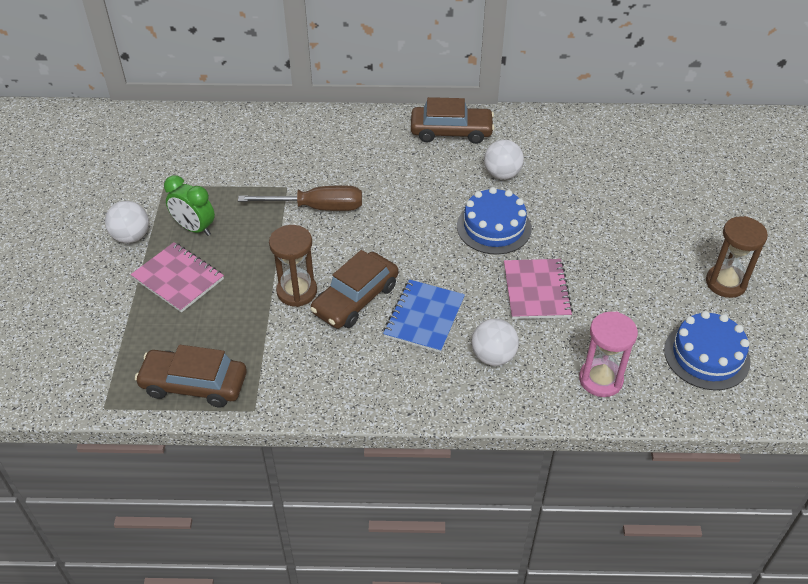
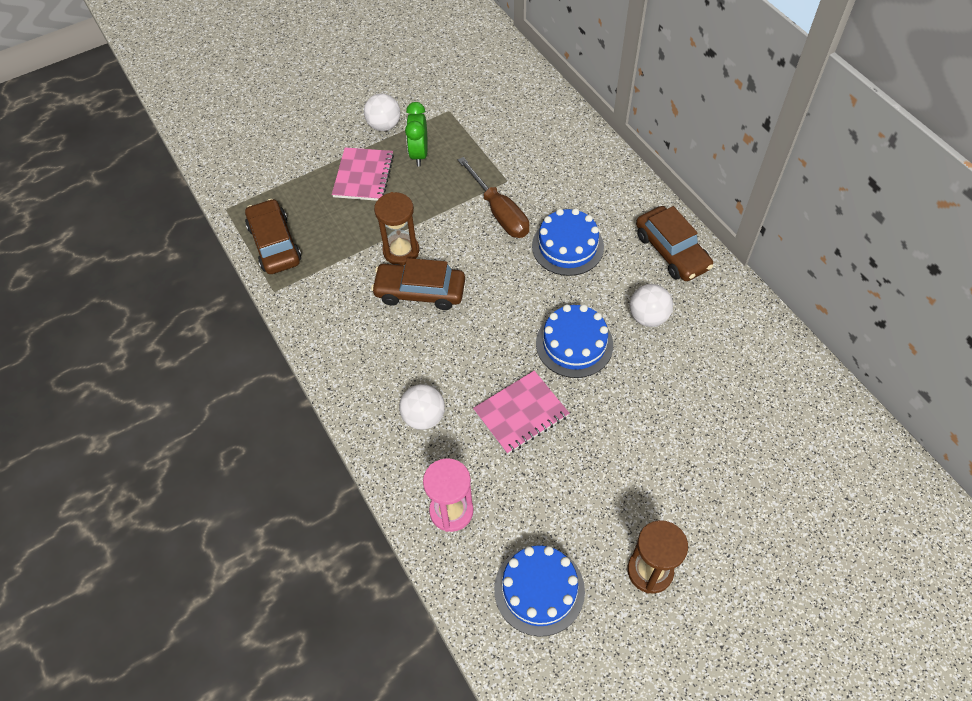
camera: 60 degrees right, 10 degrees up
(393, 184) = (567, 246): none -> blue cake
(424, 317) = (432, 347): blue notebook -> none

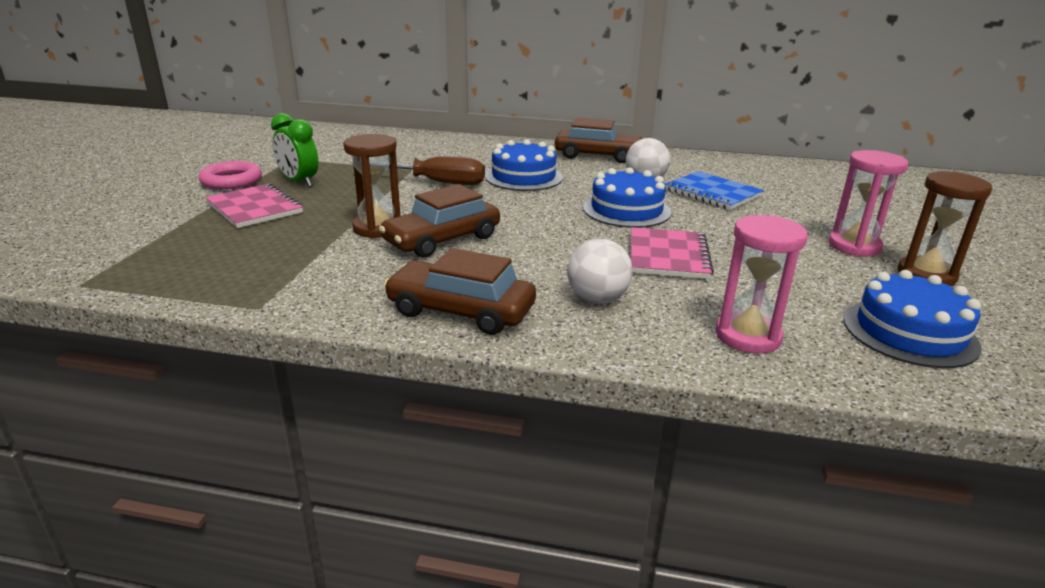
camera: 50 degrees left, 30 degrees down
(275, 244) = (203, 279): brown car -> brown car (461, 311)
(384, 126) = (231, 181): white ball -> pink ring
(659, 508) = (854, 246): none -> pink hourglass
(673, 371) = (712, 193): none -> blue notebook

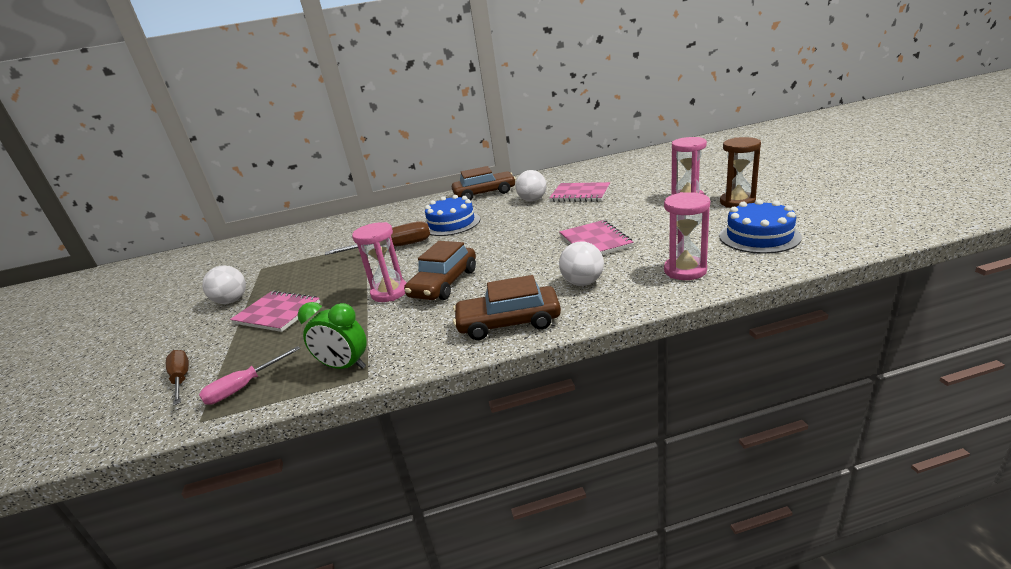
camera: 20 degrees left, 0 degrees up
(110, 238) = (181, 379): none -> brown screwdriver
(147, 268) = (244, 387): none -> pink screwdriver
(231, 181) = (232, 301): pink ring -> white ball
(299, 182) = (290, 282): green clock -> green clock (345, 366)
(377, 228) = (389, 293): brown hourglass -> pink hourglass
(626, 210) = (541, 222): blue cake -> none
(712, 193) = (580, 194): blue notebook -> pink notebook

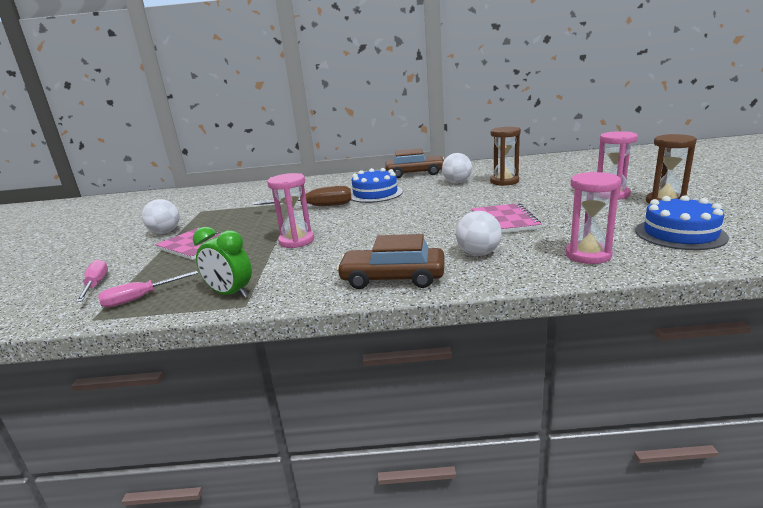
camera: 10 degrees right, 5 degrees down
(181, 379) = (96, 285): brown screwdriver -> pink screwdriver
(444, 283) = (347, 239): brown car -> none
(580, 194) = (504, 181): pink notebook -> brown hourglass

